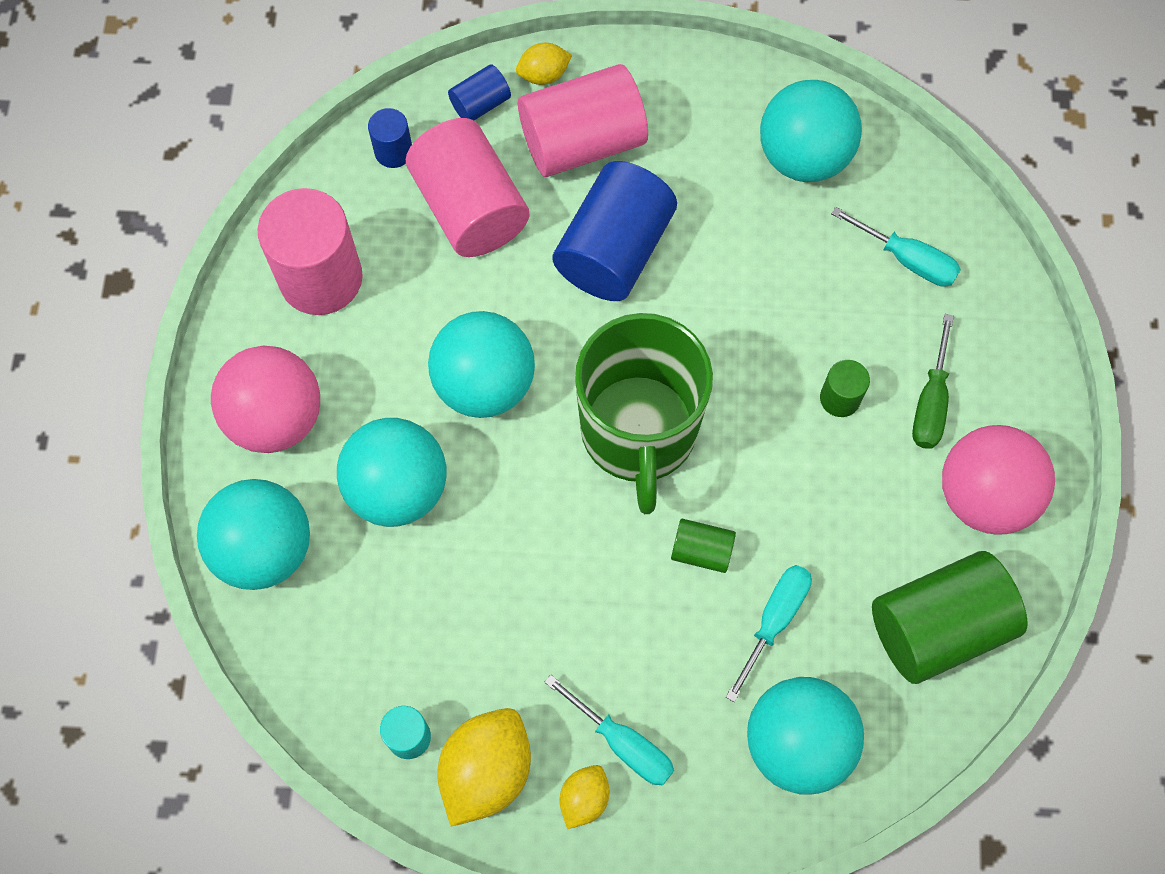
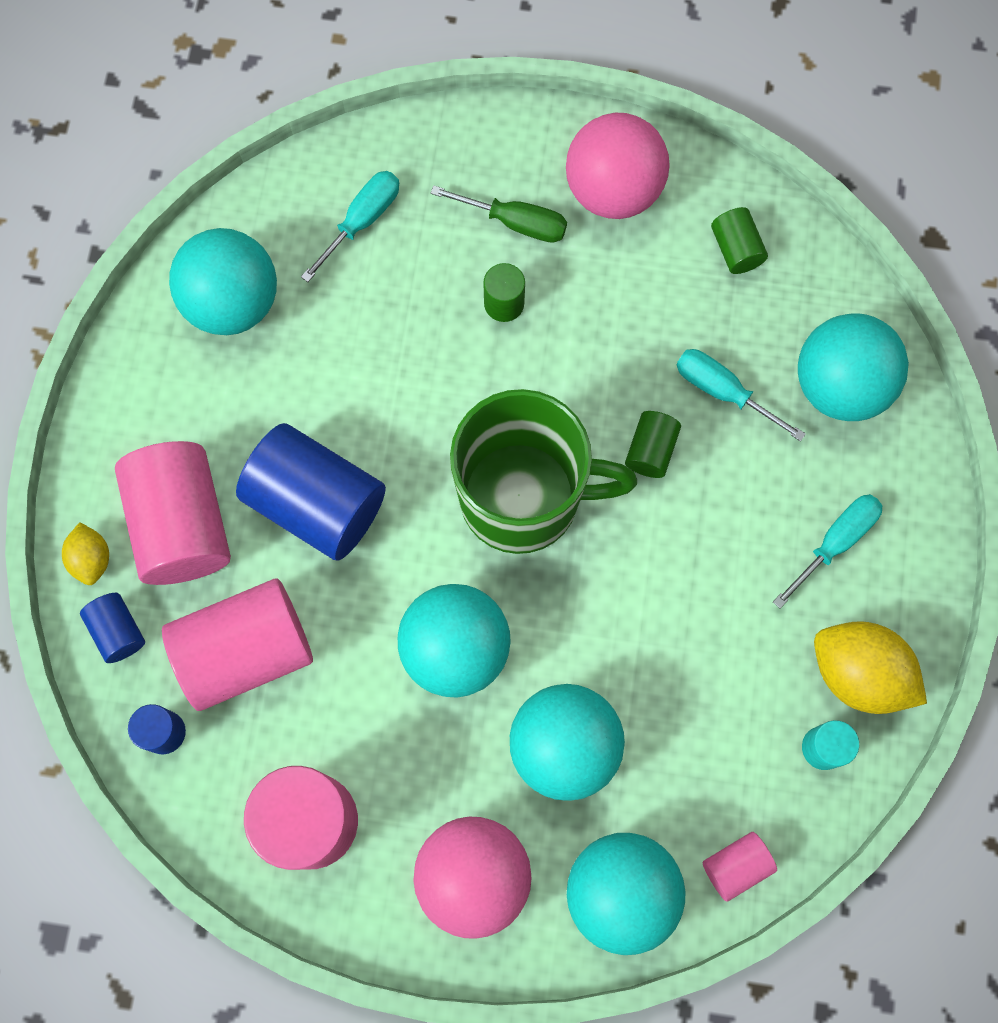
camera: 85 degrees left, 5 degrees up
(291, 655) = (735, 866): none -> pink cylinder
(584, 798) = (886, 583): yellow lemon -> none
(938, 626) = (736, 249): green cylinder -> green cylinder, size x0.47

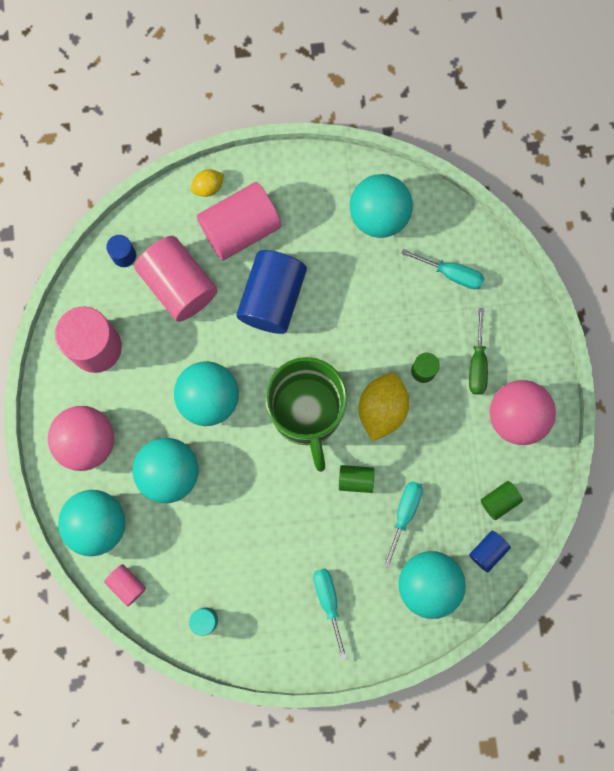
camera: 75 degrees right, 5 degrees up
(118, 631) = (172, 214): blue cylinder -> blue cylinder (487, 551)
(835, 542) = (328, 602): turquoise screwdriver -> turquoise screwdriver turned 135 degrees counterclockwise
(858, 673) = (253, 632): yellow lemon -> yellow lemon (381, 409)

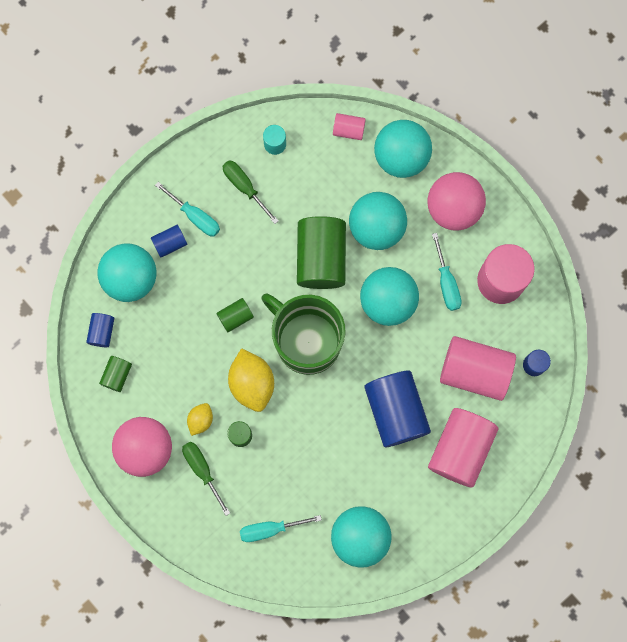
camera: 145 degrees right, 0 degrees up
(208, 187) = (510, 465): yellow lemon -> yellow lemon (200, 420)
(240, 480) = (321, 258): none -> green cylinder
(263, 597) = (245, 187): none -> green screwdriver
(369, 592) = (170, 243): none -> blue cylinder
(404, 514) = (182, 316): turquoise screwdriver -> turquoise screwdriver (446, 282)

